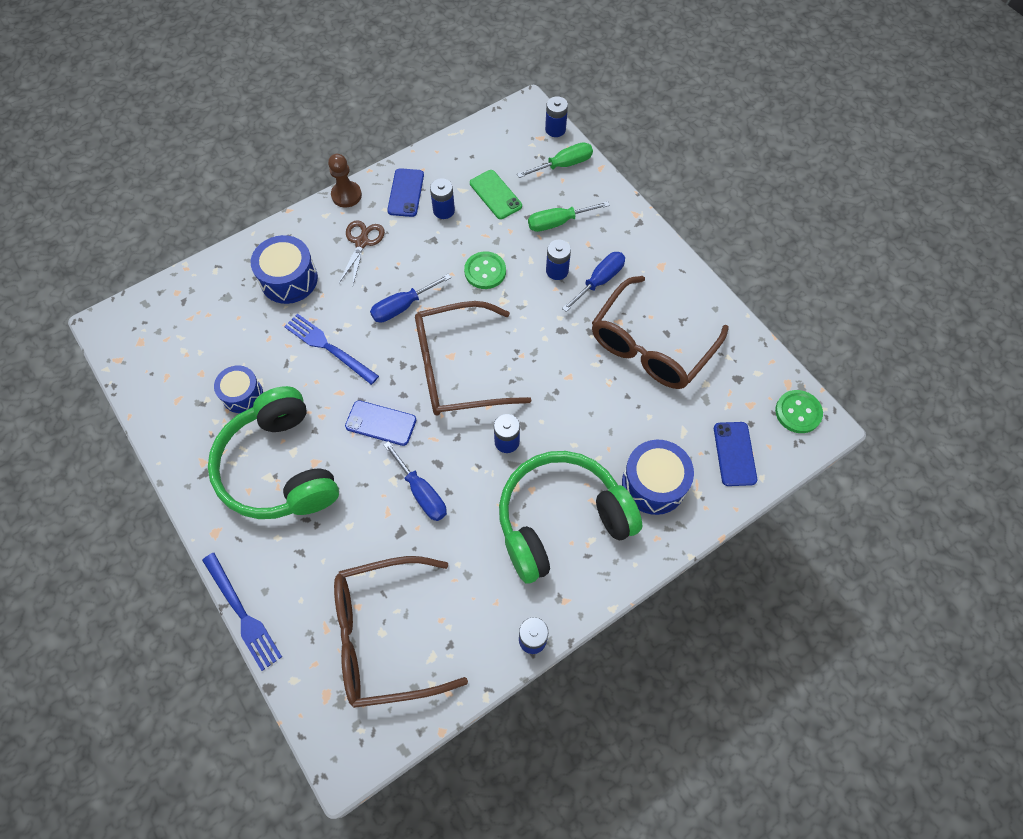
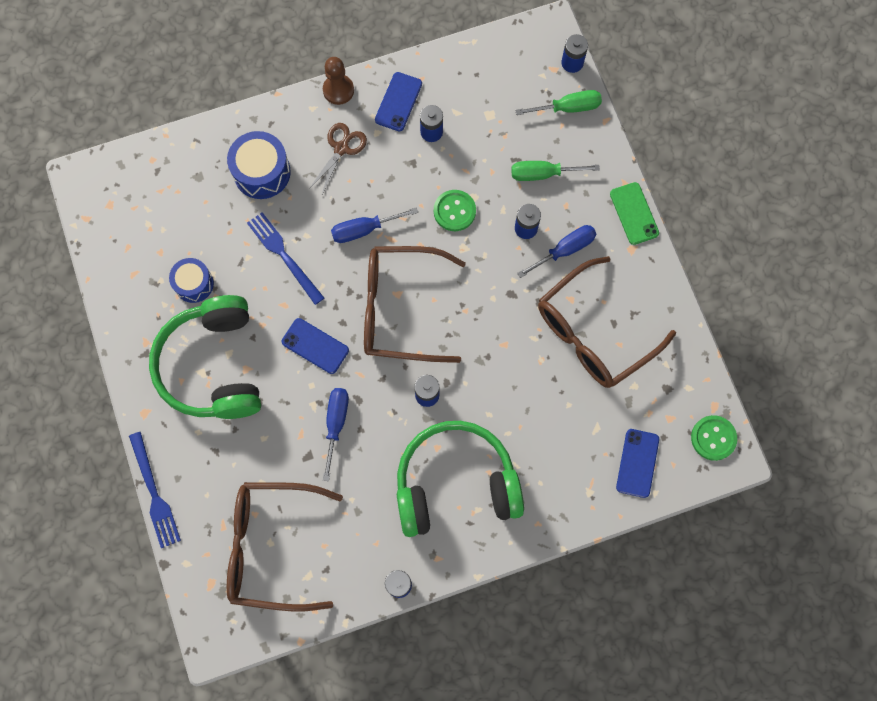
camera: 15 degrees right, 10 degrees up
(421, 492) = (336, 424): blue screwdriver -> blue screwdriver turned 150 degrees counterclockwise
(495, 195) = (488, 126): green phone -> green phone (634, 213)
(653, 484) = (551, 472): blue drum -> none

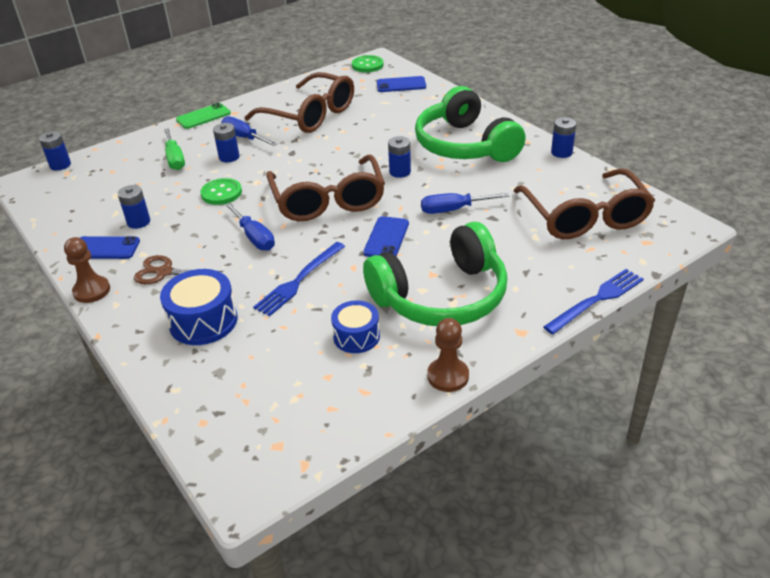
camera: 105 degrees left, 35 degrees down
(122, 338) = (448, 376): none -> brown pawn
(568, 108) = (107, 159): green screwdriver -> none

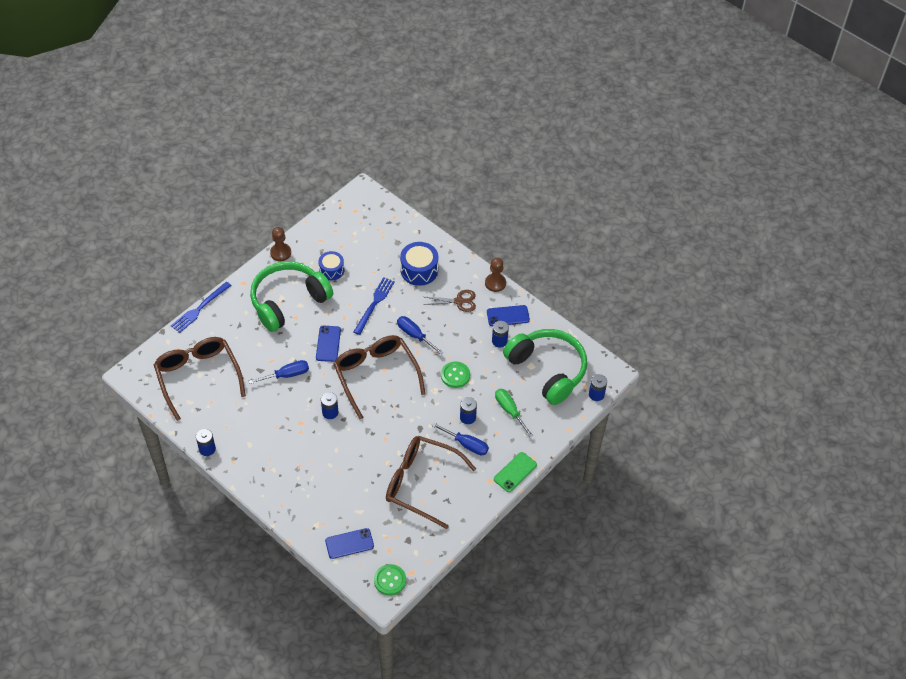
camera: 165 degrees right, 15 degrees up
(465, 145) = (283, 451): green headphones -> green headphones (547, 370)

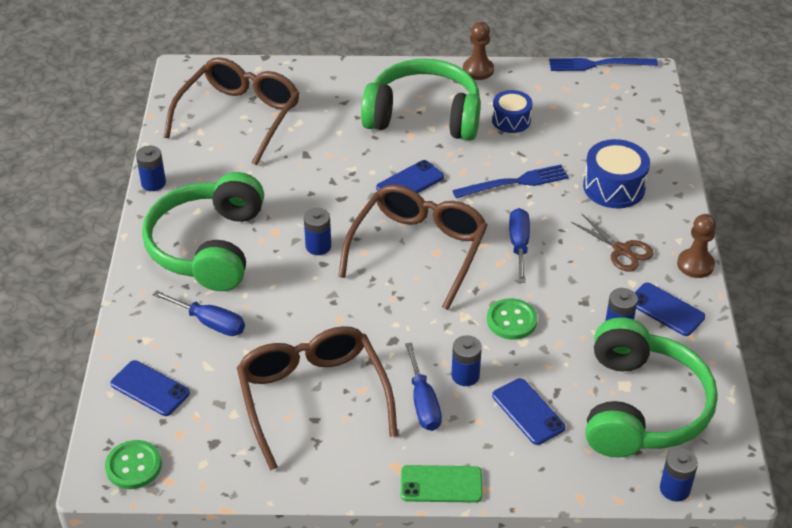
camera: 50 degrees right, 10 degrees down
(200, 308) = (328, 62): blue fork -> blue fork (598, 64)
(281, 457) = (208, 246): none -> green headphones
(287, 375) = (325, 178): blue screwdriver -> blue screwdriver (210, 323)
(510, 411) = (528, 411): green screwdriver -> blue phone

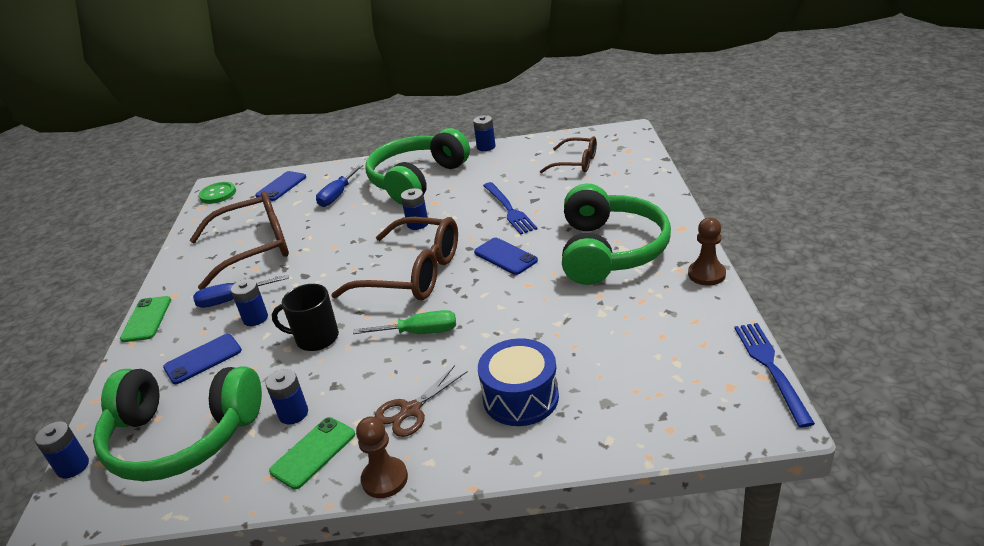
camera: 90 degrees right, 10 degrees down
(208, 246) = (417, 180): green headphones -> green headphones turned 60 degrees counterclockwise
(239, 116) = (576, 163): brown glasses -> brown glasses, size x0.57
(511, 120) = (623, 307): blue drum -> none
(511, 320) = (316, 338): green button -> black mug
(514, 183) = (516, 320): blue fork -> blue fork (509, 209)
(519, 245) = (419, 333): blue screwdriver -> green screwdriver
(666, 309) = (313, 452): blue phone -> green phone

